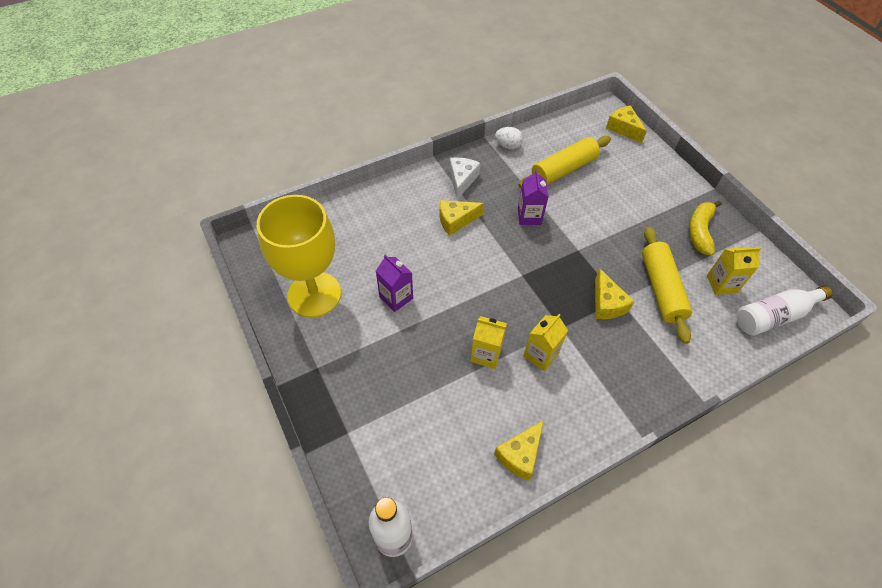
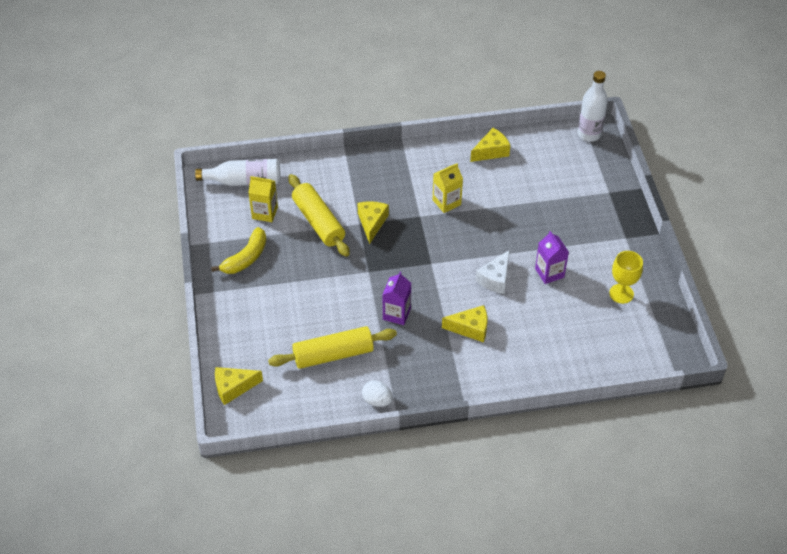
camera: 160 degrees left, 5 degrees down
(314, 294) = (621, 293): yellow goblet -> yellow goblet, size x0.50
(462, 180) = (447, 371): white cheese -> white cheese (495, 279)
(486, 354) = (489, 213): yellow carton -> none
(623, 128) = (233, 388): yellow cheese -> yellow cheese turned 90 degrees clockwise
(661, 289) = (318, 222): yellow rolling pin -> yellow rolling pin turned 45 degrees counterclockwise

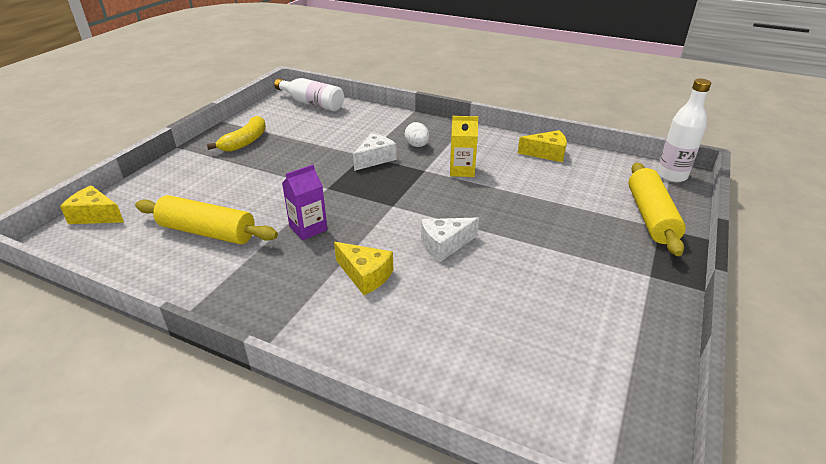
camera: 35 degrees right, 15 degrees down
(246, 258) = (245, 141): yellow banana -> yellow banana turned 45 degrees counterclockwise
(265, 213) = (300, 123): yellow carton -> none
(318, 222) = (332, 142): yellow rolling pin -> yellow rolling pin (651, 217)
(372, 223) = (375, 159): yellow cheese -> white cheese
(377, 400) = (185, 291): white egg -> white egg (417, 145)
(549, 273) = (515, 267): purple carton -> none
(621, 293) = (596, 330): yellow goblet -> none

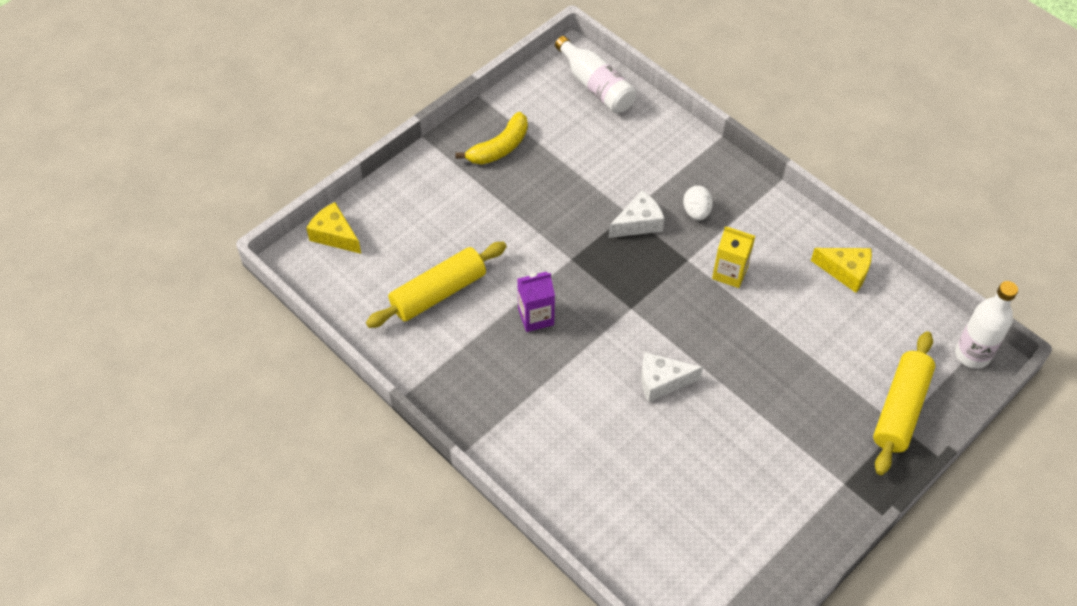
camera: 20 degrees right, 20 degrees up
(207, 232) = (438, 292): yellow rolling pin -> yellow rolling pin turned 75 degrees counterclockwise
(365, 275) = (572, 397): yellow cheese -> none

